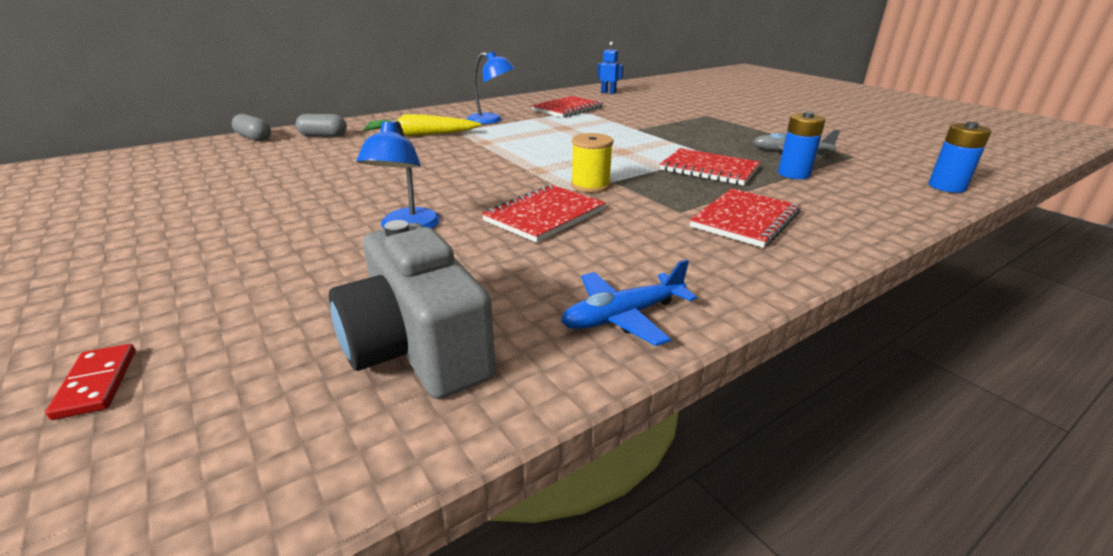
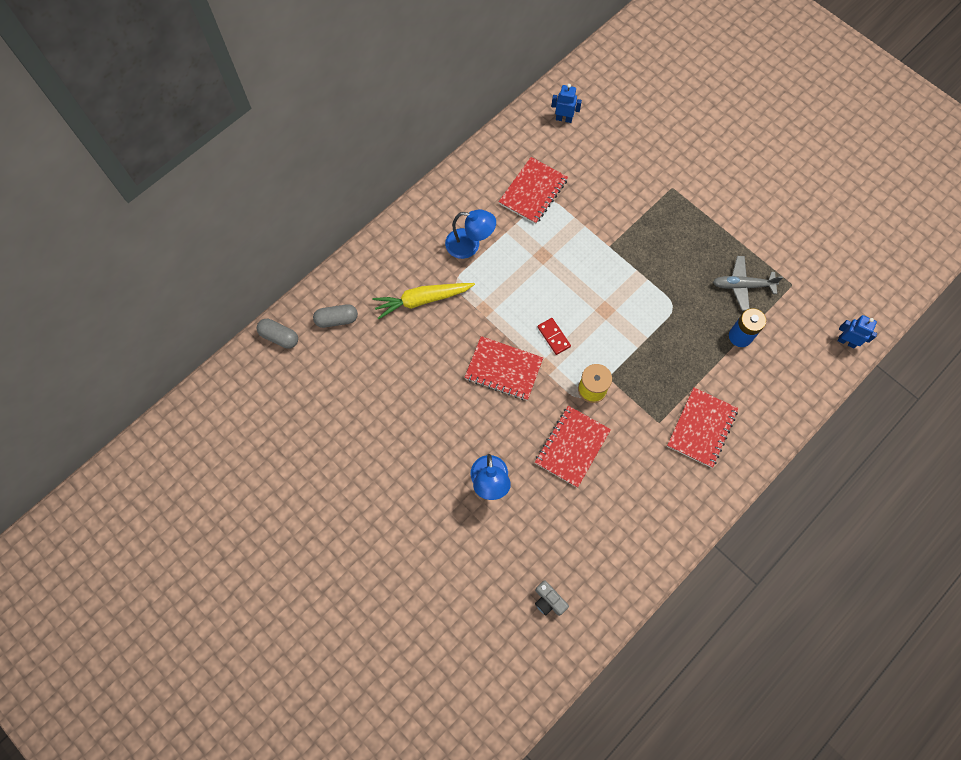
camera: 10 degrees left, 40 degrees up
(96, 383) = (424, 652): red domino -> red domino (553, 337)
(417, 348) = (548, 601): grey camera -> grey camera, size x0.43
(623, 316) = (638, 556): blue plane -> none
(709, 169) = (677, 339): red notebook -> red notebook (503, 369)
(946, 187) = (846, 341): blue battery -> blue robot

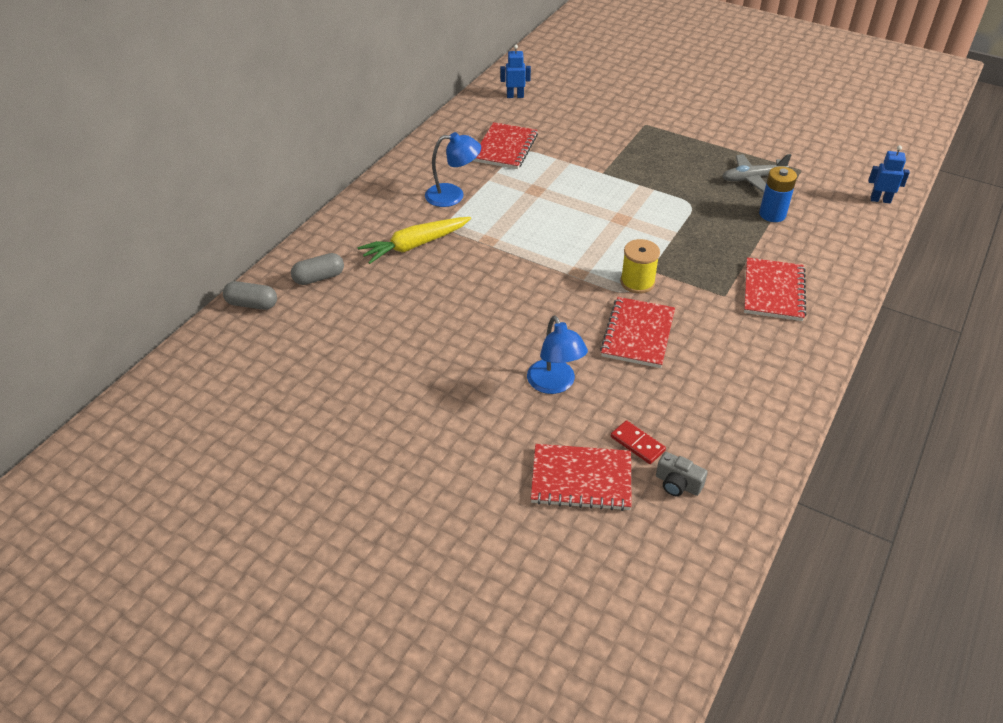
camera: 15 degrees left, 25 degrees down
(503, 369) = (530, 284): red notebook -> red notebook (581, 479)
(553, 337) = (575, 249): red domino -> red domino (637, 444)

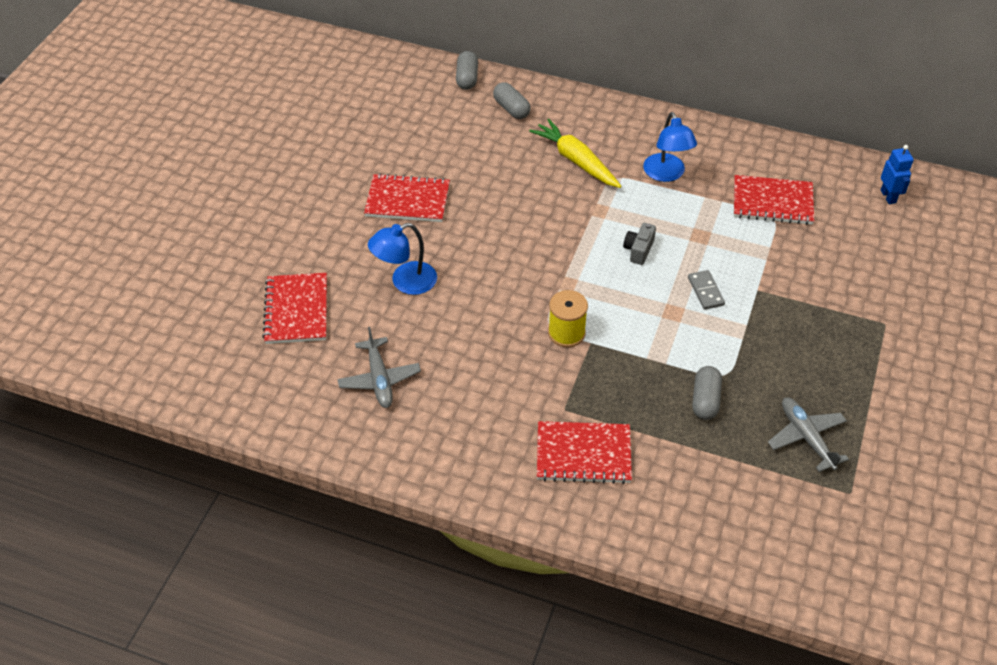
camera: 80 degrees right, 5 degrees up
(600, 198) = (705, 291): none -> grey domino
(637, 334) = (485, 338): red notebook -> red notebook (407, 200)
(637, 444) = (340, 345): red domino -> none
(677, 484) = (297, 376): grey camera -> grey camera (638, 250)
(685, 416) = (379, 379): none -> grey plane
(716, 218) = (705, 400): none -> grey capsule
(772, 214) = (734, 457): blue battery -> none
(880, 200) = (813, 583): blue robot -> none

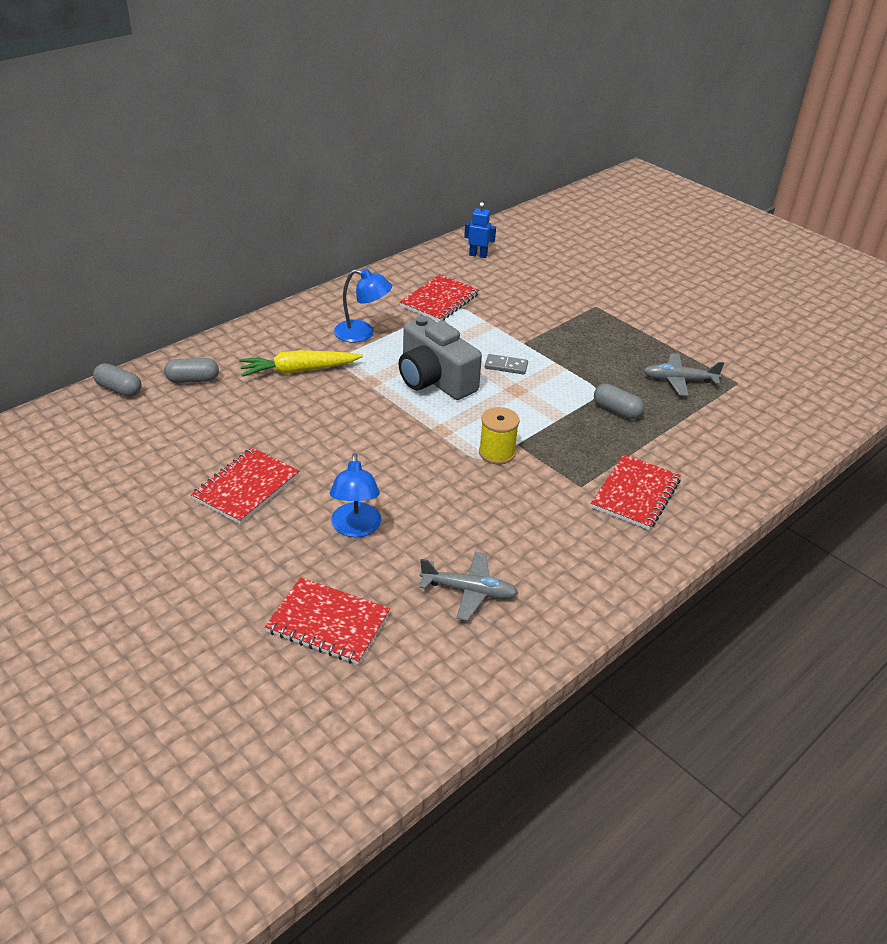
camera: 65 degrees left, 10 degrees down
(638, 250) = (434, 380): grey camera -> grey camera, size x2.32

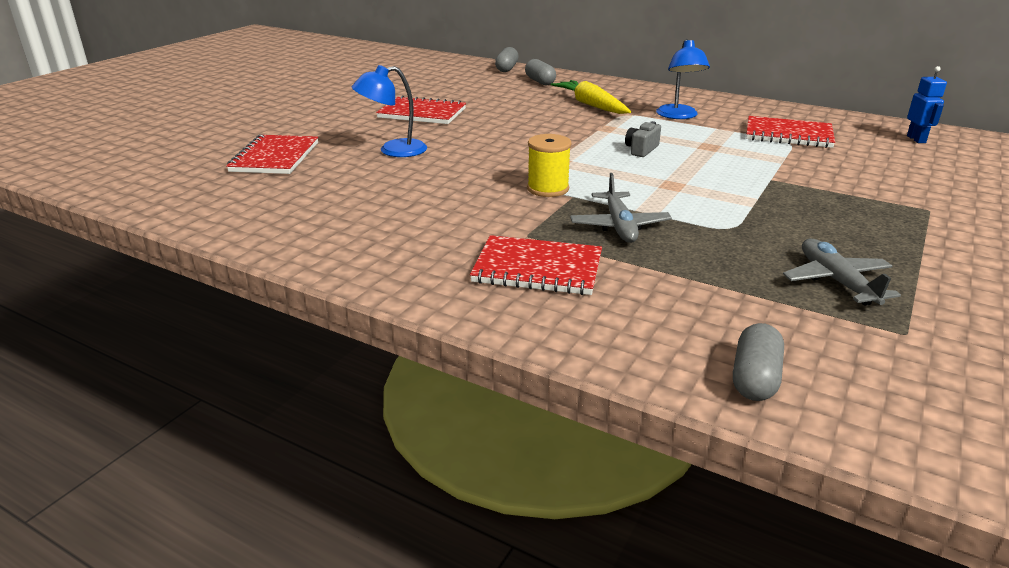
camera: 75 degrees right, 10 degrees down
(434, 380) = (641, 150): grey camera -> grey camera, size x0.43
(469, 591) = (328, 200): grey plane -> grey plane (619, 226)
(506, 366) = (711, 176): grey domino -> none
(616, 410) = (702, 243): grey capsule -> grey capsule (755, 378)

